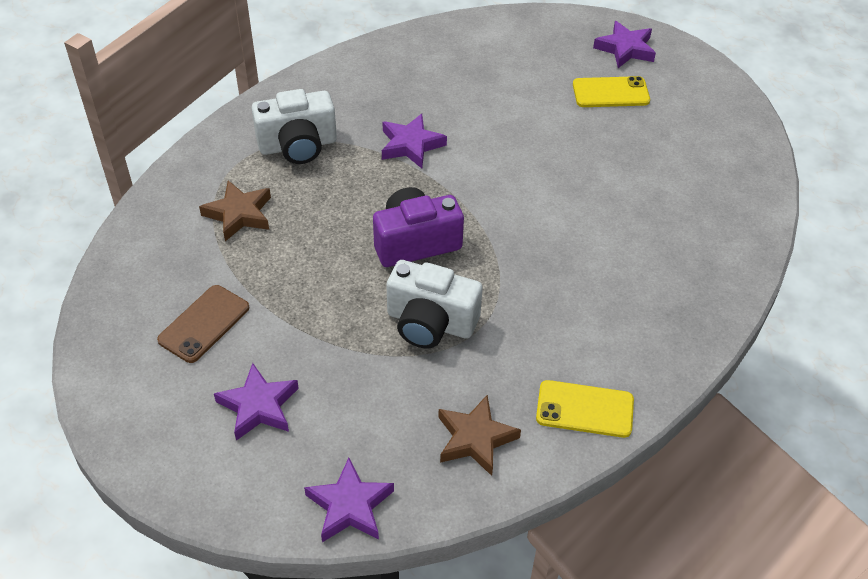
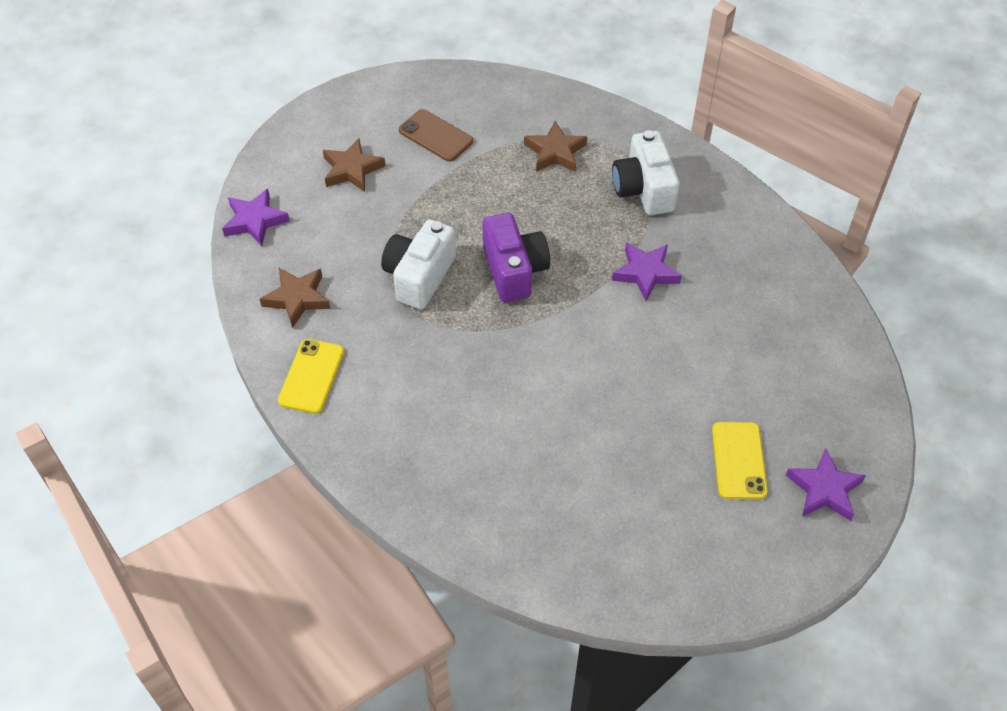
camera: 95 degrees right, 5 degrees up
(258, 406) = (352, 169): purple star -> brown star

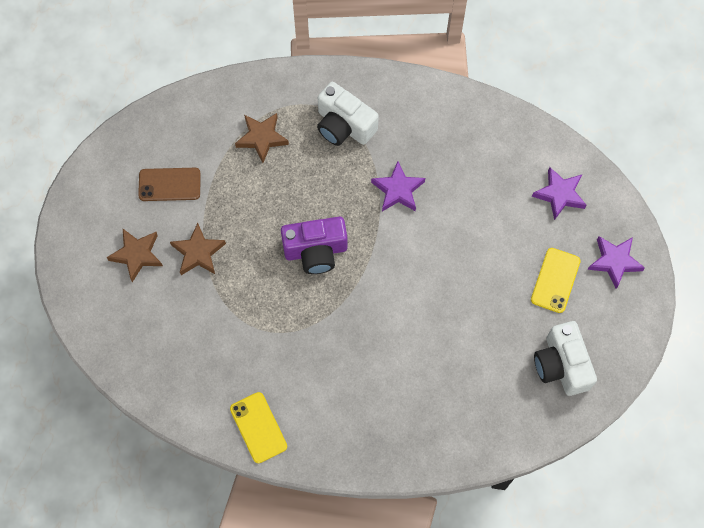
camera: 40 degrees left, 15 degrees up
(255, 221) = (109, 346): purple star -> purple star (559, 194)
(297, 298) = (195, 381): brown star -> brown star (198, 252)
(419, 276) = (259, 302): white camera -> white camera (561, 365)
(514, 270) = (315, 251): purple camera -> purple camera turned 135 degrees clockwise
(738, 460) = (555, 280): yellow phone -> yellow phone turned 60 degrees clockwise

